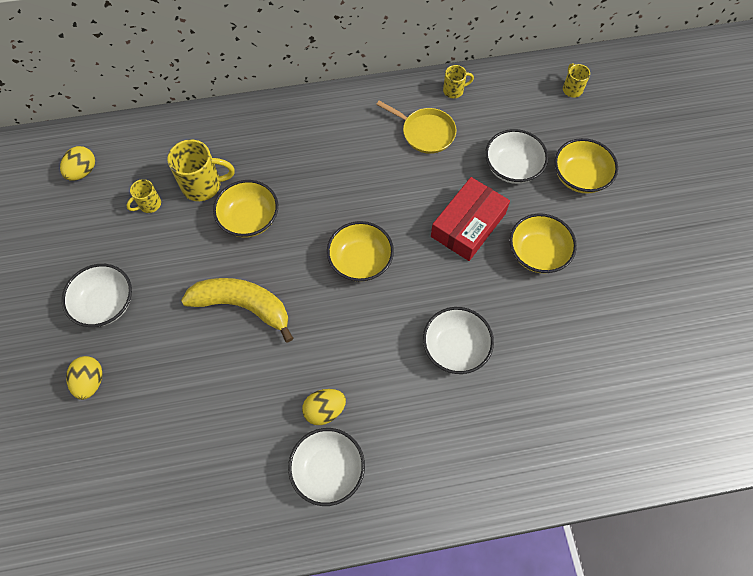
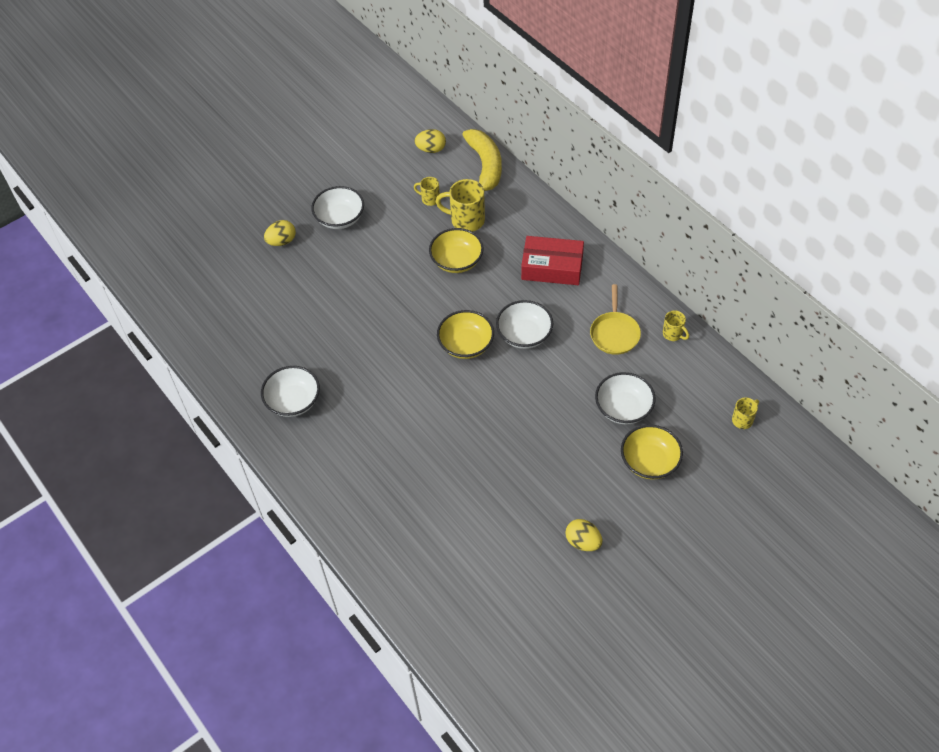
camera: 65 degrees right, 10 degrees down
(203, 185) = (466, 220): yellow mug -> yellow mug turned 135 degrees clockwise
(243, 306) = (385, 293): yellow banana -> yellow banana (485, 166)
(325, 410) = (335, 379): yellow egg -> yellow egg (583, 542)
(455, 347) = (431, 437): white bowl -> white bowl (524, 335)
(468, 225) = (545, 400): red box -> red box (552, 267)
(537, 253) = (551, 459): yellow bowl -> none

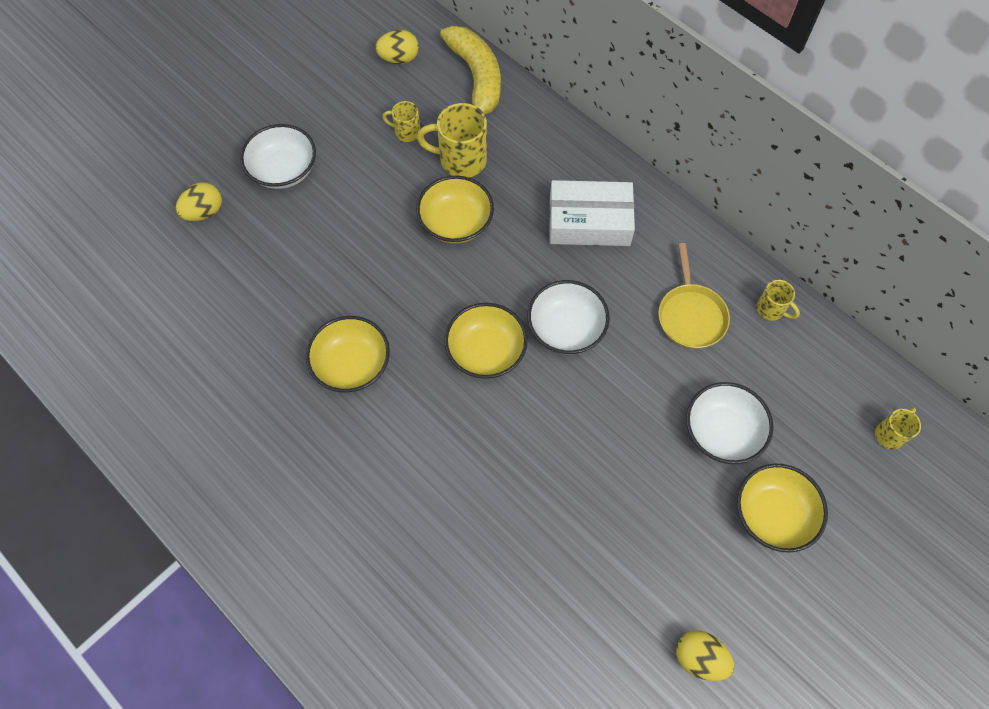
camera: 10 degrees left, 10 degrees up
(293, 401) = (245, 466): white bowl -> none
(372, 345) = (352, 365): none -> yellow bowl
(552, 267) = (589, 221): red box -> white box

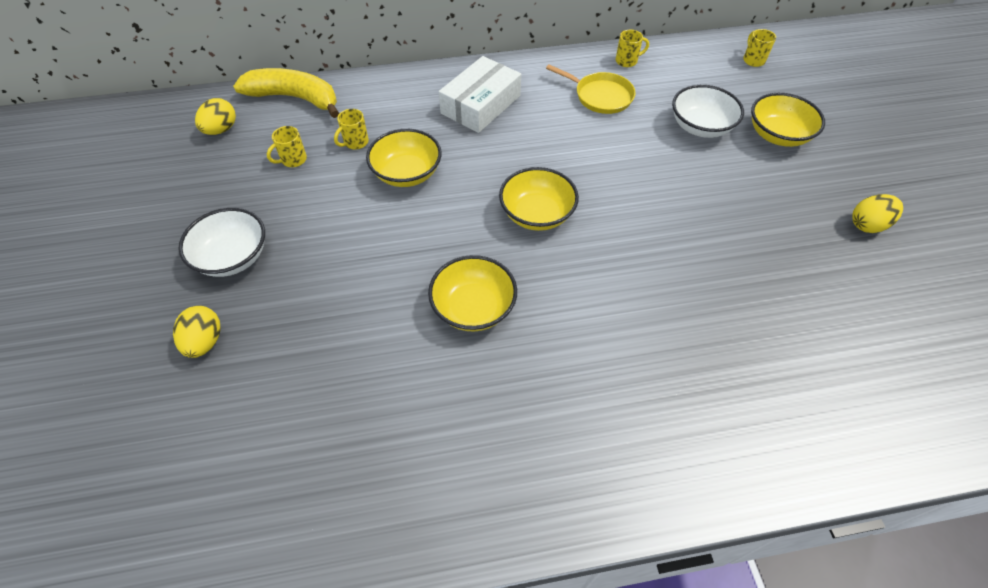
camera: 55 degrees left, 10 degrees down
(461, 160) = (355, 142): yellow mug -> yellow mug, size x0.56
(566, 328) = (556, 160): white bowl -> none

